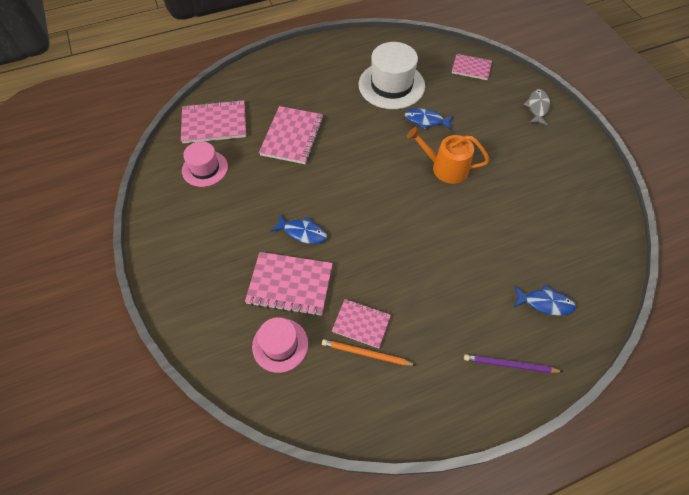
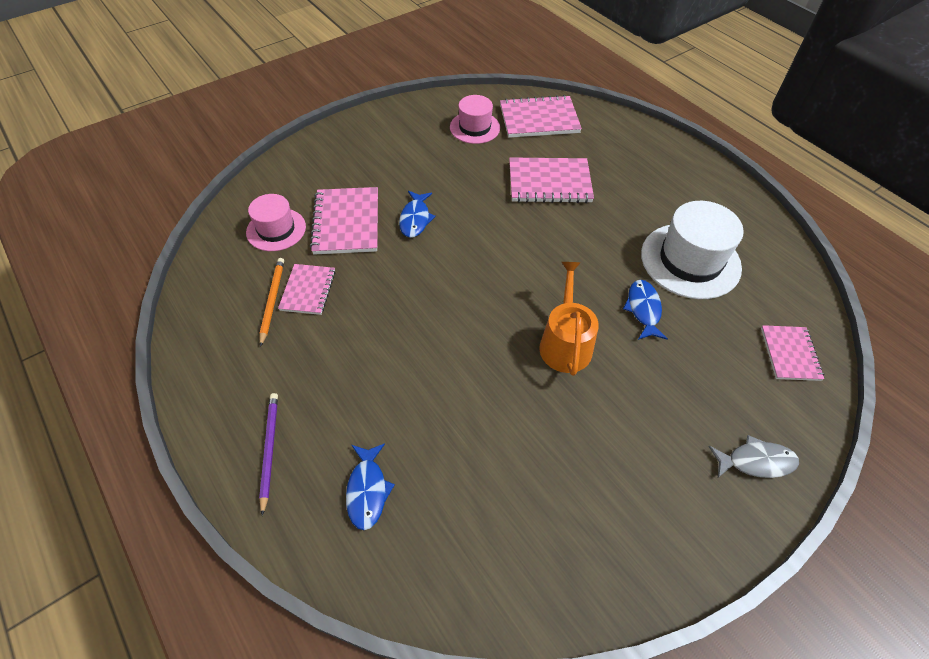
camera: 75 degrees right, 5 degrees down
(214, 123) = (539, 119): pink notebook -> pink notebook turned 75 degrees counterclockwise

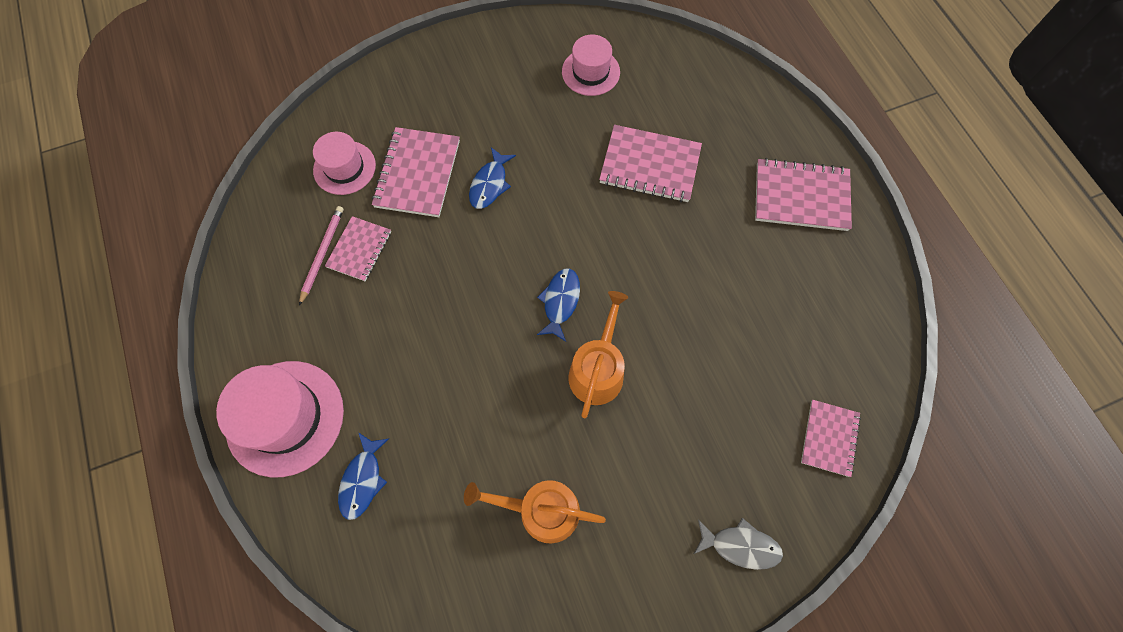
camera: 15 degrees right, 15 degrees up
(269, 450) = (285, 417): purple pencil -> pink hat
(272, 301) = (322, 254): orange pencil -> pink pencil
(539, 119) = (668, 73): pink notebook -> pink notebook (801, 197)
(557, 475) = (541, 510): none -> orange watering can
(643, 309) = (694, 349): blue fish -> blue fish (560, 302)
(690, 260) = (768, 301): white hat -> none

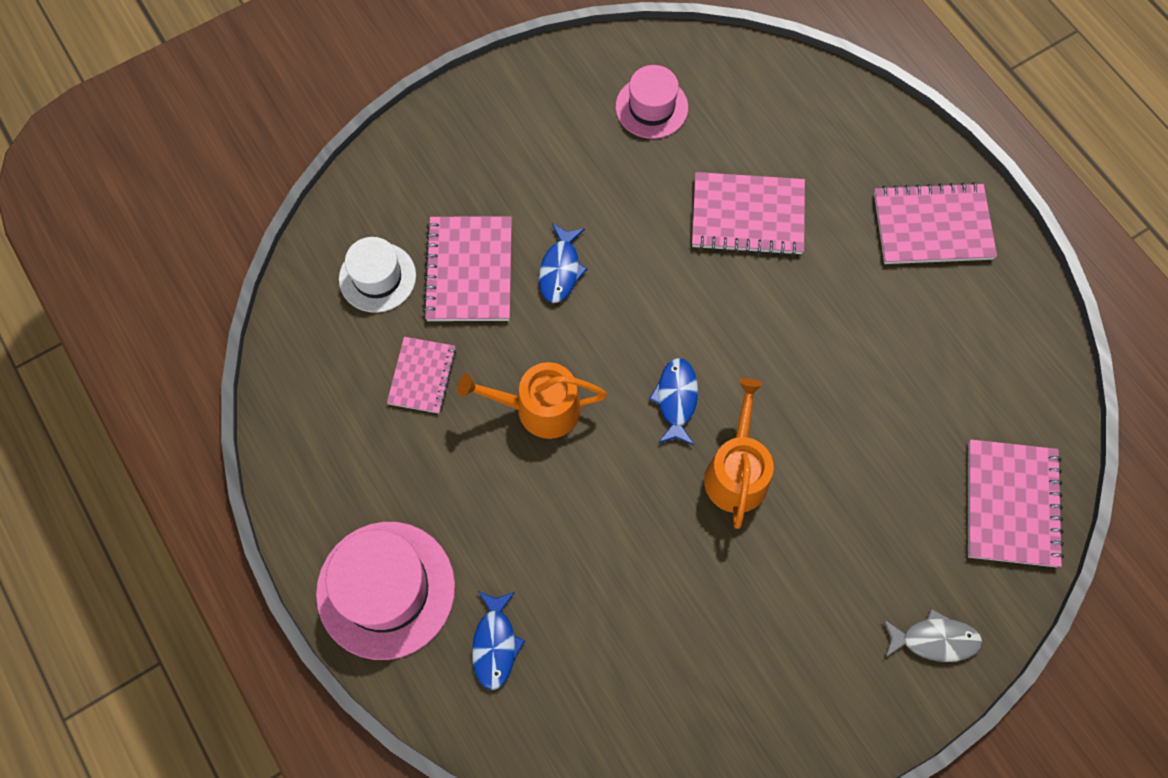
camera: 10 degrees left, 0 degrees up
(322, 254) = (378, 389): pink pencil -> none
(344, 168) = (377, 277): pink hat -> white hat
(541, 510) = (706, 641): orange watering can -> orange watering can (539, 408)
(829, 438) = (1011, 504): pink notebook -> pink notebook, size x1.61

